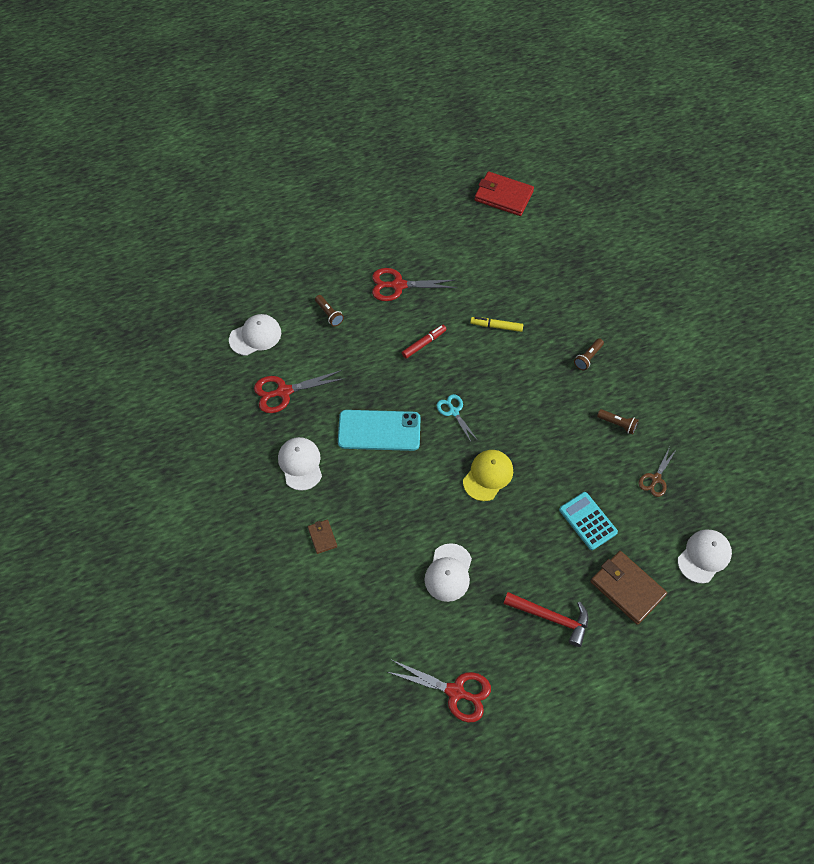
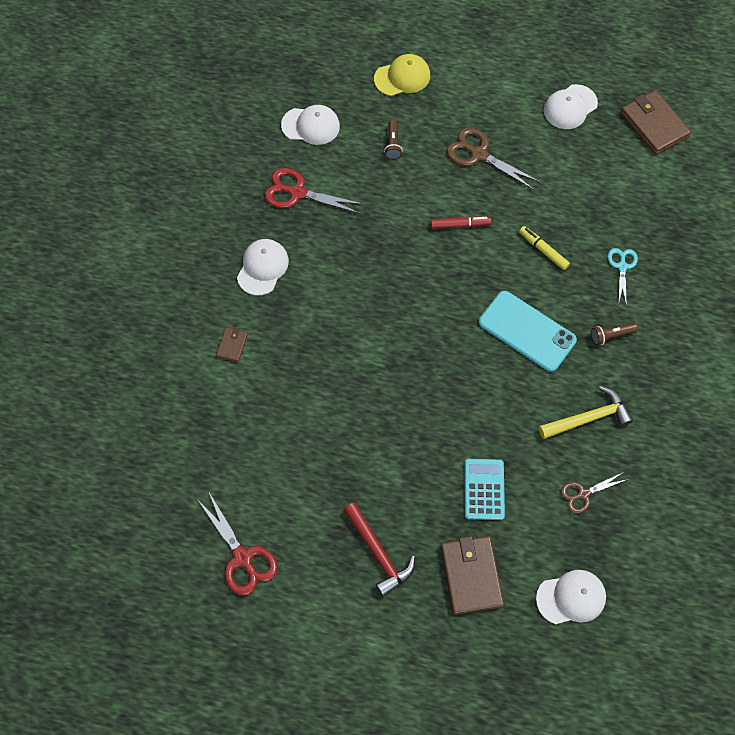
camera: 35 degrees right, 5 degrees up
(379, 430) = (355, 281): turquoise phone -> turquoise phone (527, 331)
(398, 285) = (478, 154): red scissors -> brown scissors
(448, 573) = (318, 450): white cap -> white cap (570, 107)
(453, 411) = (438, 306): turquoise scissors -> turquoise scissors (622, 266)
(488, 475) = (423, 386): yellow cap -> yellow cap (402, 77)
(503, 196) = (654, 124): red wallet -> brown wallet
(618, 424) = (588, 418): brown flashlight -> yellow hammer

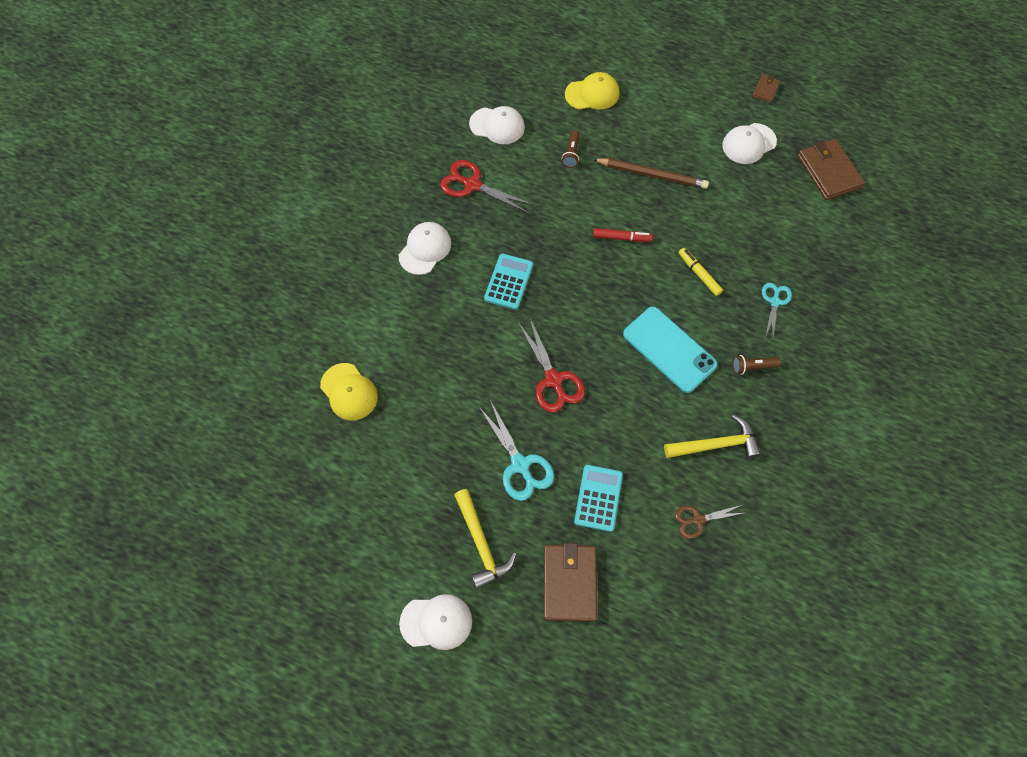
camera: 10 degrees right, 0 degrees up
(216, 426) = (349, 392): none -> yellow cap
(232, 345) = (381, 317): brown wallet -> brown wallet (765, 90)
(243, 558) = (347, 525): red scissors -> red scissors (553, 380)
(354, 288) = (509, 282): none -> turquoise calculator
(378, 553) = (481, 543): red hammer -> yellow hammer
(402, 470) = (520, 465): none -> turquoise scissors
(478, 154) = (652, 174): brown scissors -> brown pencil
(571, 597) = (667, 624): white cap -> white cap (436, 622)

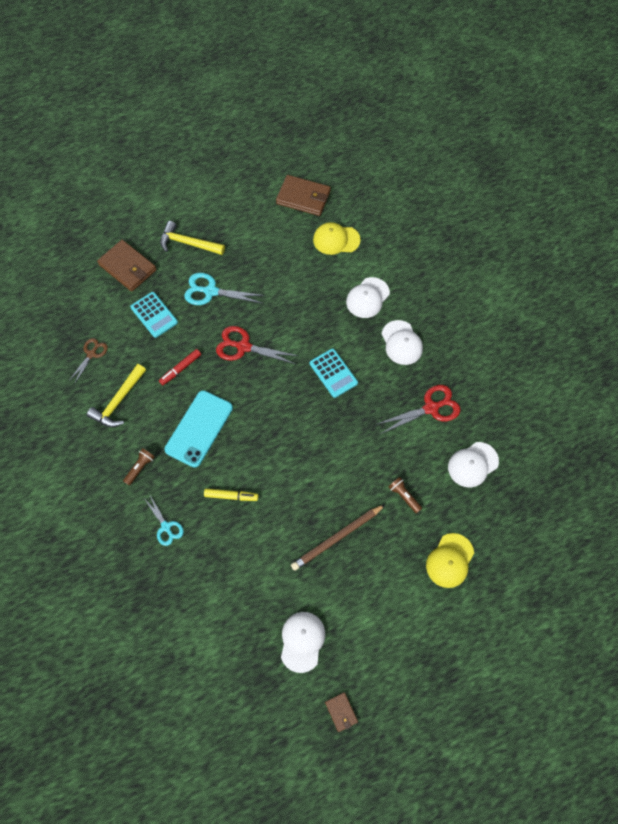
camera: 130 degrees right, 0 degrees up
(436, 622) = (171, 199): white cap -> white cap (367, 298)
(622, 238) = (303, 470): red marker -> red marker (180, 369)
(669, 349) = (199, 428): turquoise phone -> turquoise phone turned 60 degrees counterclockwise
(828, 171) = (223, 680): brown wallet -> brown wallet (303, 197)

